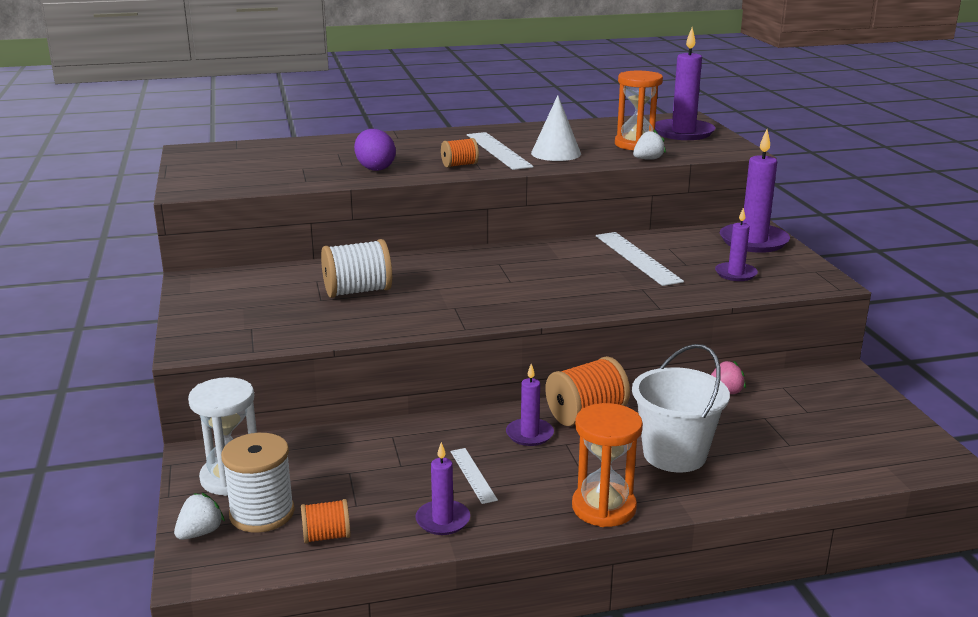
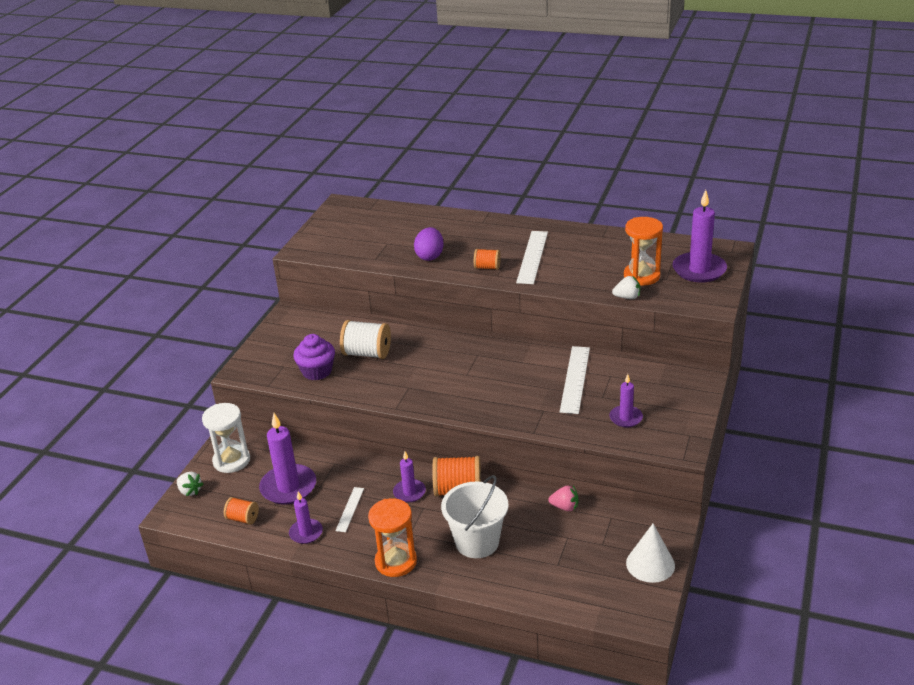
camera: 35 degrees right, 10 degrees up
(200, 533) = (190, 491): white strawberry -> white strawberry turned 60 degrees clockwise
(262, 513) = (226, 490): white spool -> none
(309, 321) = (317, 371): none -> purple cupcake
(556, 153) = (569, 271): white cone -> white cone (650, 564)
(753, 241) = (683, 389): purple candle -> purple candle (288, 487)

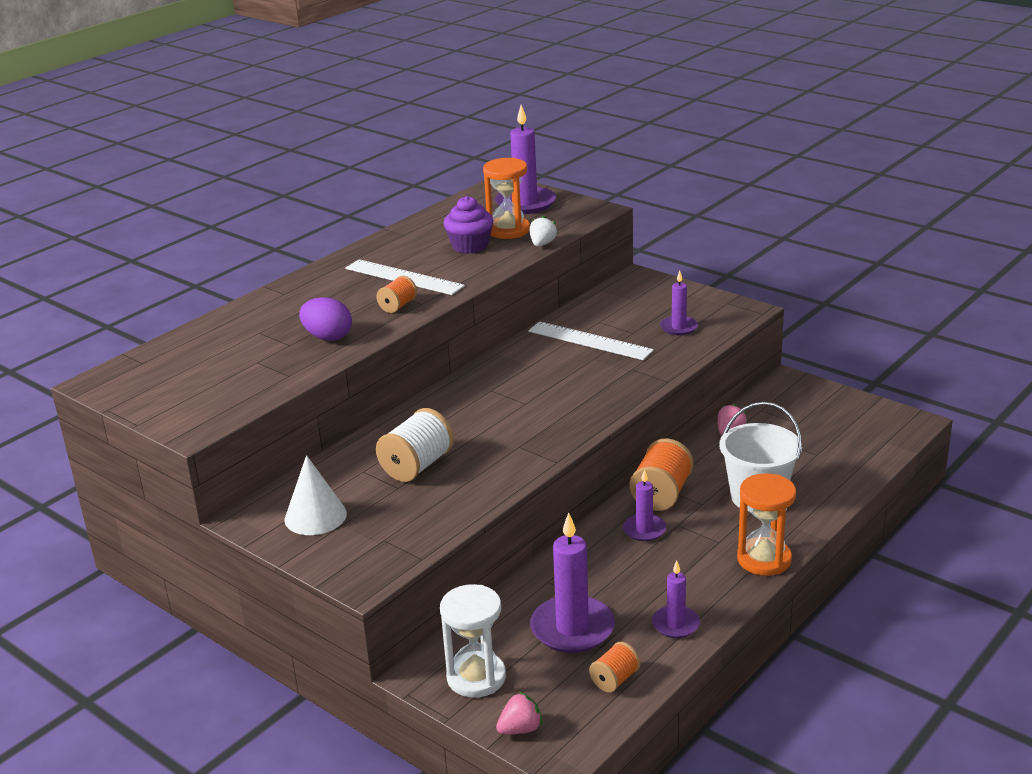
camera: 70 degrees left, 5 degrees down
(190, 491) = (520, 729): white strawberry -> pink strawberry
(317, 371) = (423, 511): purple cupcake -> purple cupcake (470, 246)
(350, 509) = (649, 581): white ruler -> none
(650, 564) = (839, 403): white cone -> white cone (315, 516)

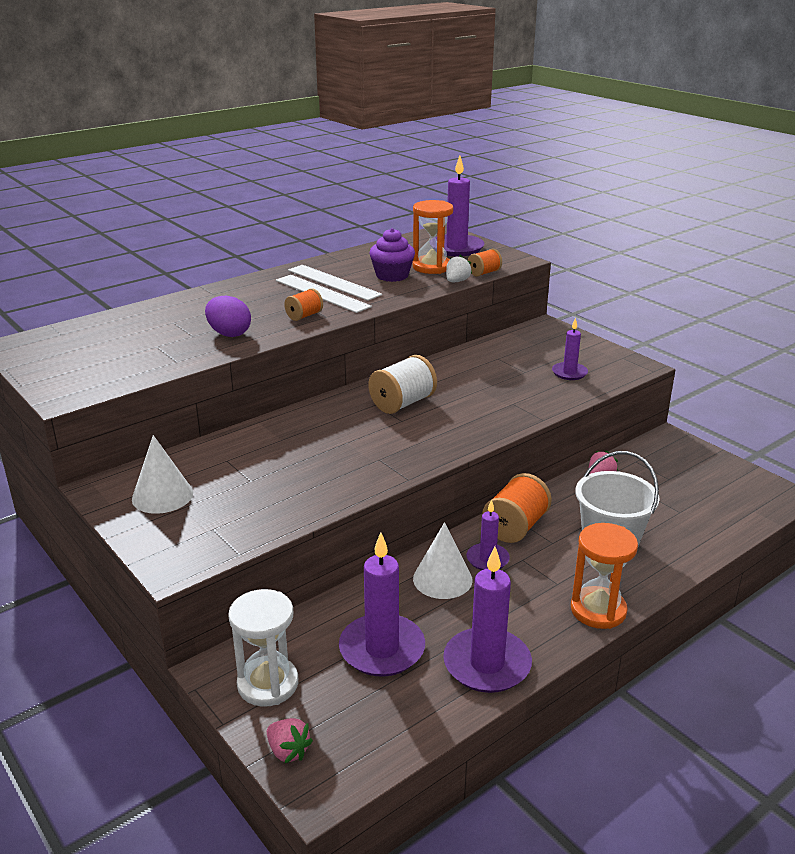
camera: 10 degrees right, 0 degrees up
(417, 466) = (277, 463): white spool -> white spool (402, 403)
(520, 729) = (288, 751): pink strawberry -> pink strawberry turned 60 degrees clockwise
(589, 341) = (482, 374): white ruler -> white ruler (333, 282)
(607, 555) = (442, 579): none -> white cone
(615, 679) = (404, 714): orange spool -> orange spool (484, 273)
(675, 624) = (487, 664): purple candle -> purple candle, size x1.77

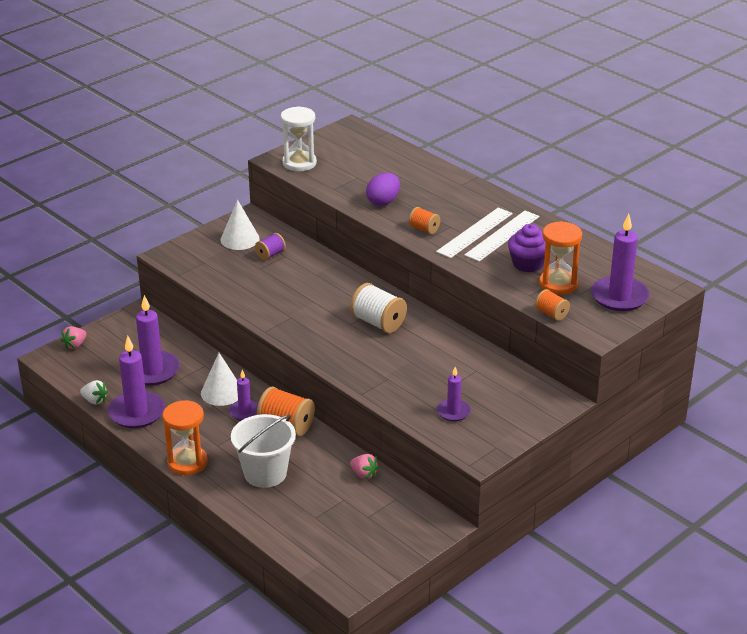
camera: 85 degrees right, 5 degrees up
(219, 471) = (270, 255): none -> purple spool
(268, 684) = (125, 332): white hourglass -> white hourglass (299, 163)
(457, 281) = (523, 299): white strawberry -> white strawberry (95, 400)

